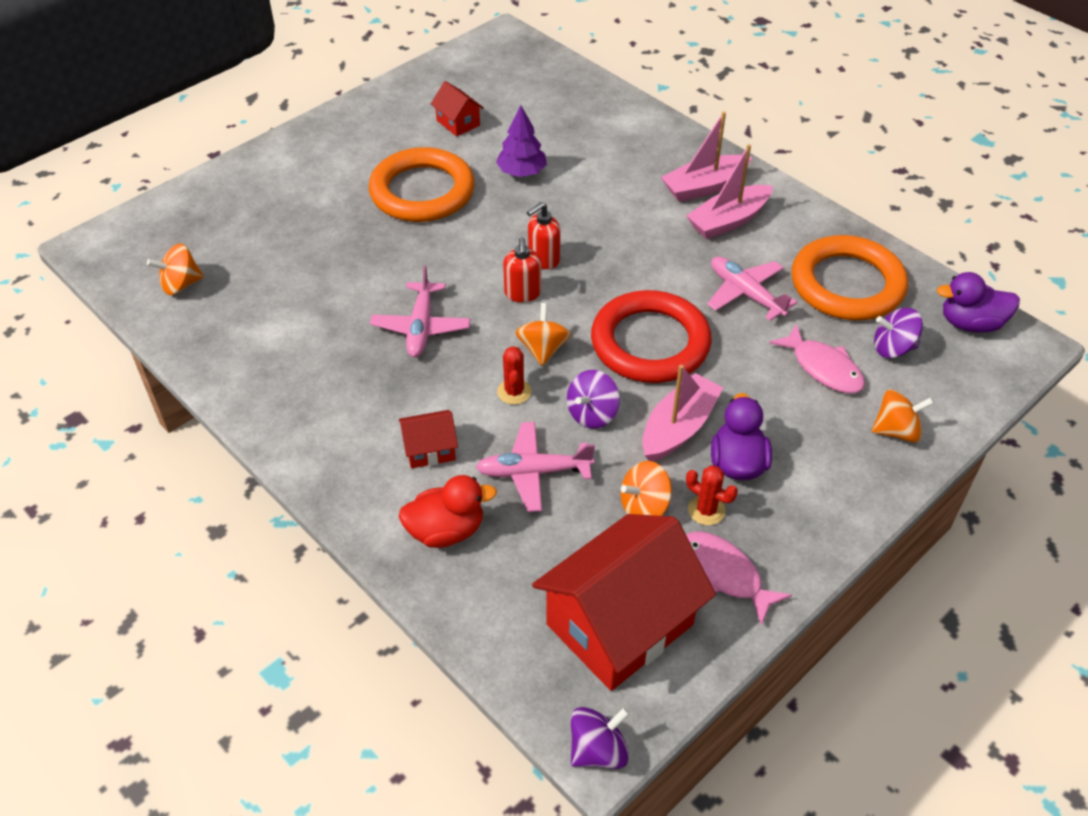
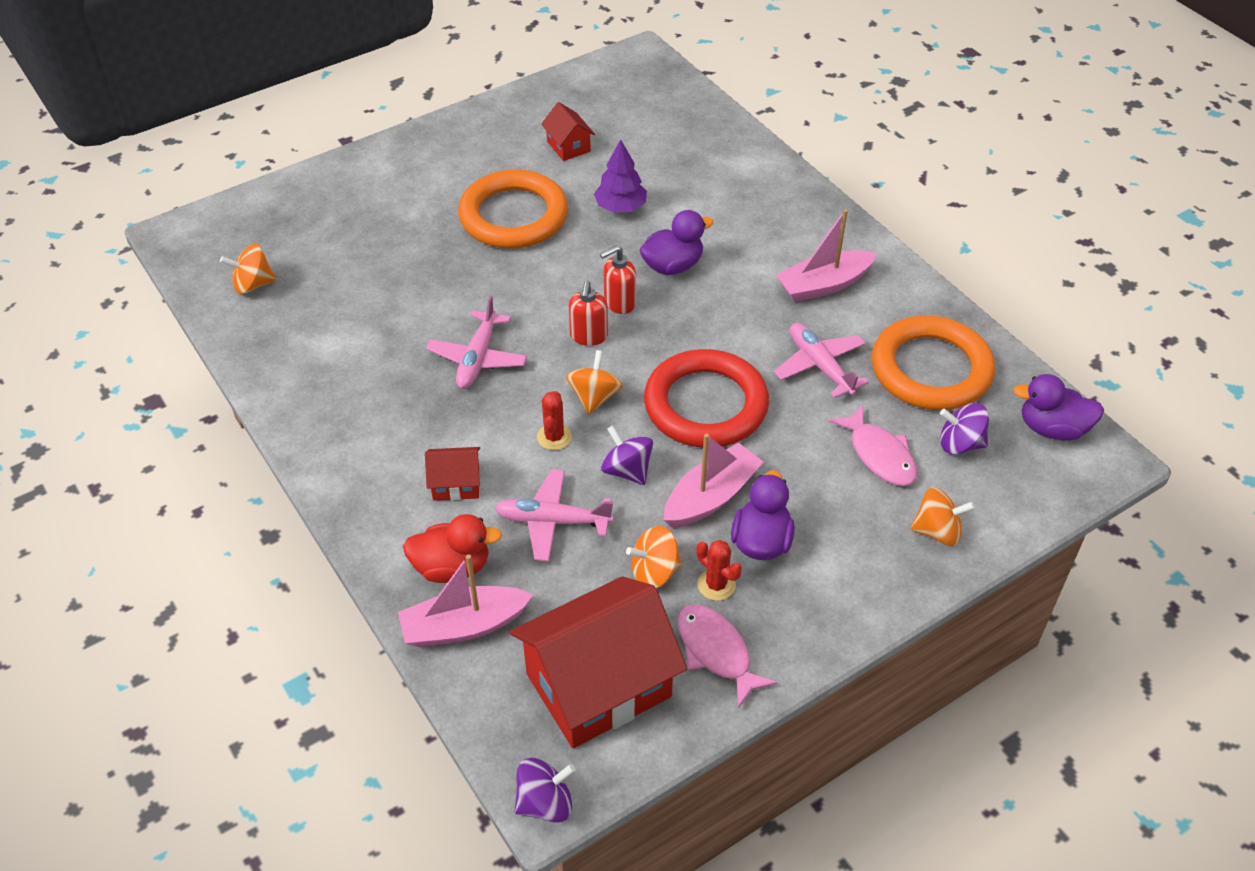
camera: 10 degrees right, 0 degrees up
(584, 219) = (672, 266): none -> purple duck
(592, 414) = (627, 470): purple spinning top -> purple spinning top turned 90 degrees clockwise
(704, 187) = (808, 245): pink boat -> pink boat (464, 626)

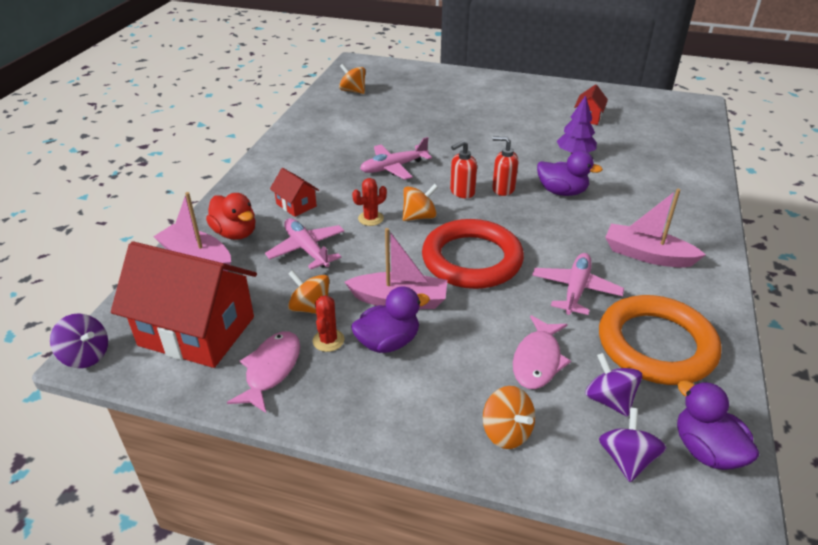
camera: 50 degrees right, 10 degrees down
(513, 216) = (510, 128): orange ring -> none
(627, 470) = (379, 256): purple spinning top -> purple spinning top (626, 459)

